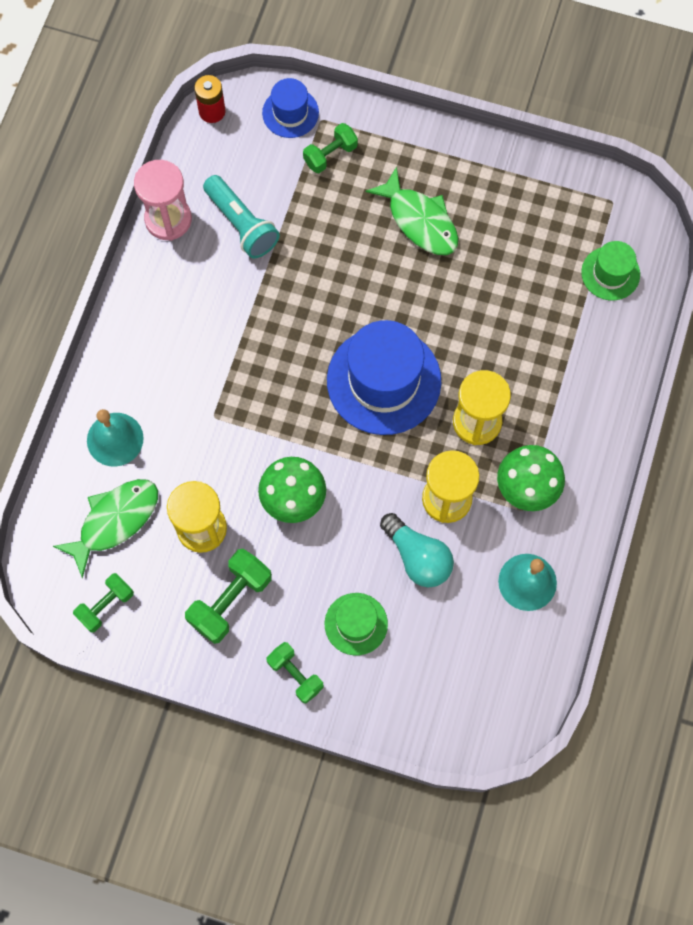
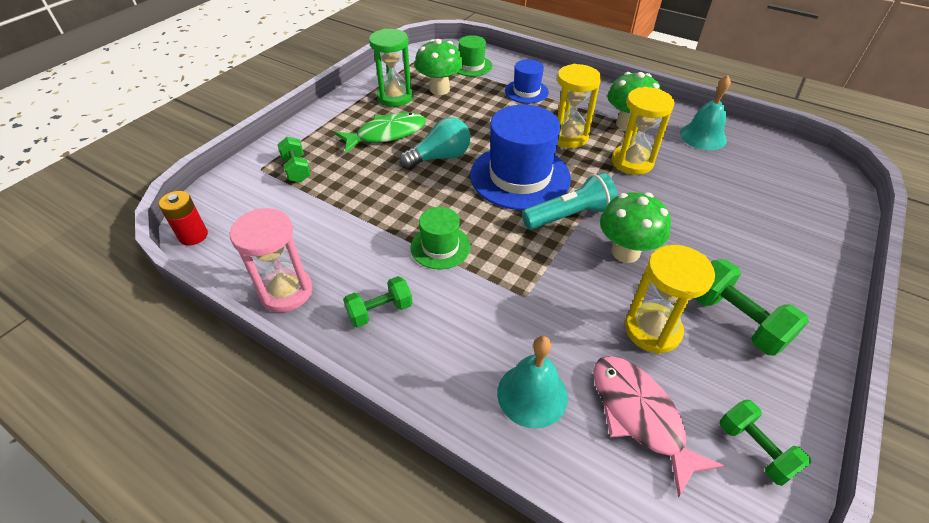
camera: 75 degrees left, 25 degrees down
(115, 521) = (639, 415): green fish -> pink fish
(241, 224) = (326, 236): turquoise flashlight -> turquoise flashlight (569, 215)
(290, 113) = (238, 185): blue hat -> blue hat (526, 91)
(295, 675) = (810, 283): green dumbbell -> green dumbbell (380, 311)
(356, 624) = (750, 233): green hat -> green hat (440, 247)
(417, 557) = (683, 186): turquoise light bulb -> turquoise light bulb (440, 157)
(500, 203) = (395, 97): none -> green hourglass
(536, 249) = (439, 89): none -> green mushroom

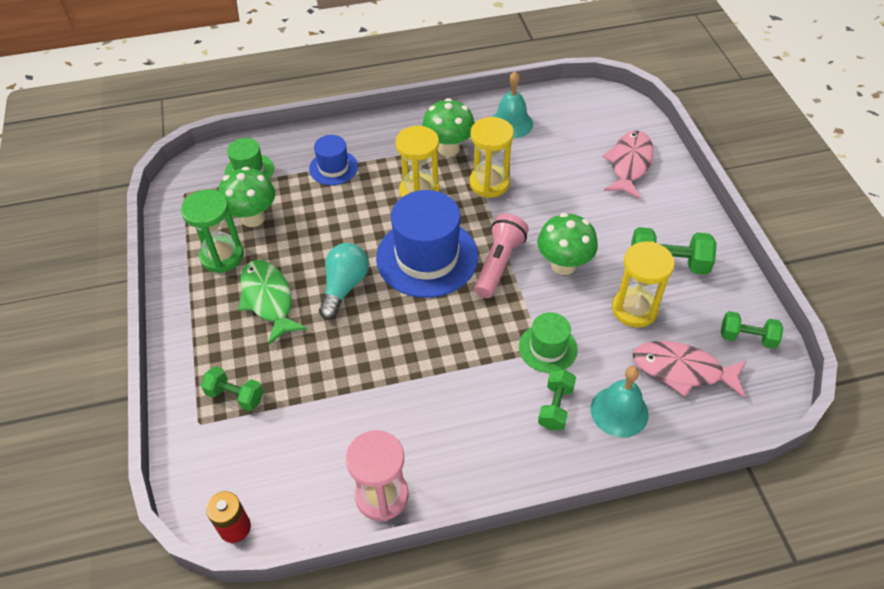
camera: 45 degrees left, 5 degrees up
(380, 311) = (466, 446): green dumbbell -> green dumbbell (555, 407)
(387, 134) = (268, 299): green fish -> green fish turned 45 degrees counterclockwise
(440, 247) = (444, 363): green hat -> green hat (548, 348)
(569, 215) = (498, 264): turquoise flashlight -> pink flashlight
(789, 223) = (629, 164): none -> pink fish

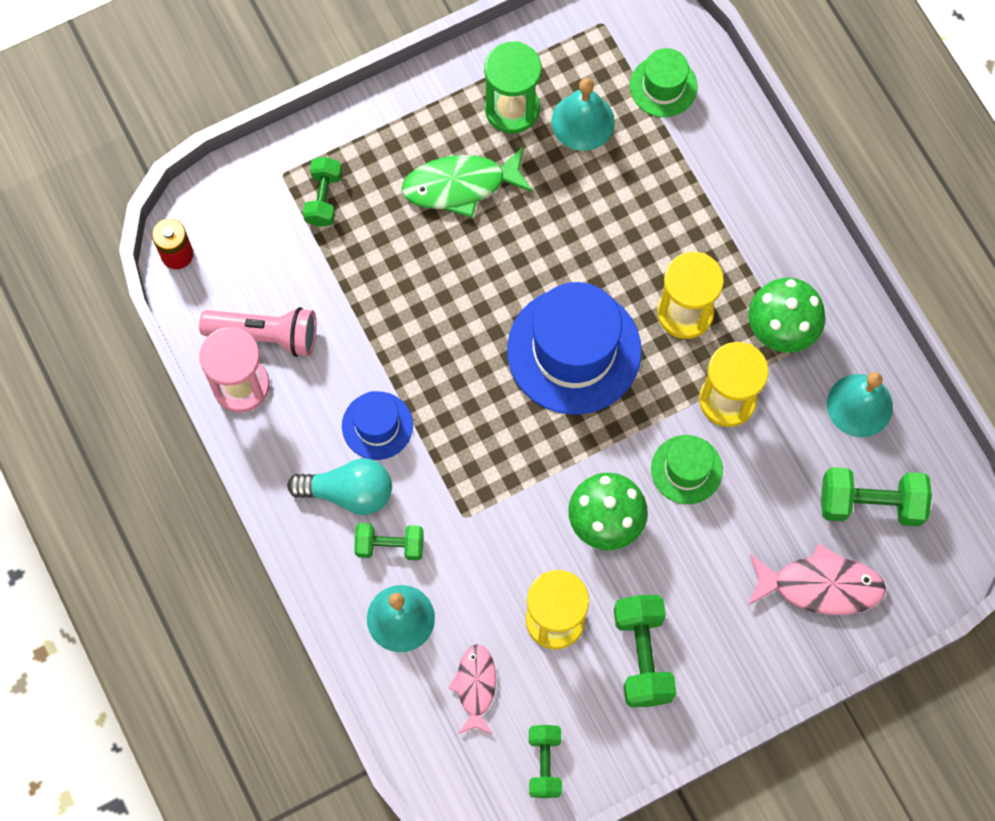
camera: 75 degrees right, 20 degrees up
(253, 218) = (583, 121): green mushroom -> turquoise bell
(268, 299) = (460, 185): green fish -> green fish turned 150 degrees counterclockwise
(333, 168) = (699, 190): blue hat -> blue hat (377, 425)
(344, 287) = (501, 265): turquoise light bulb -> turquoise light bulb (348, 492)
(498, 264) = (586, 441): pink flashlight -> pink flashlight (265, 335)
(548, 348) = (469, 523): green hat -> green hat (686, 469)
(578, 131) = (870, 503): none -> green dumbbell
(682, 370) = (475, 686): pink fish -> pink fish, size x0.65

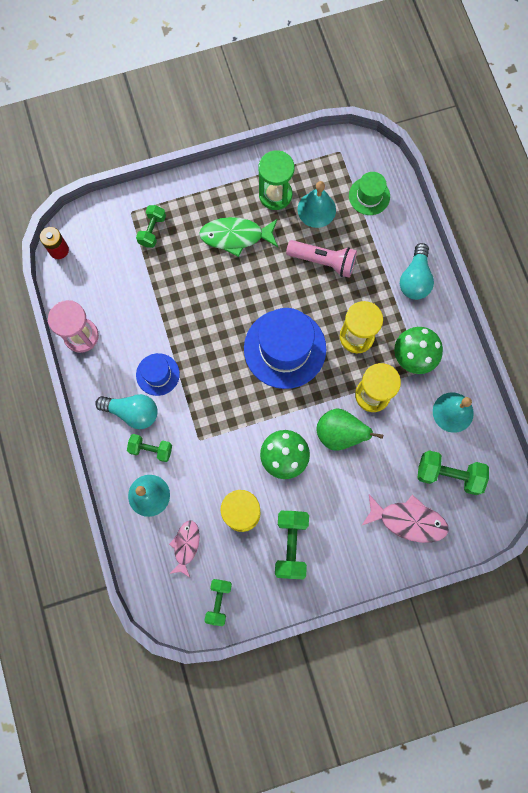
camera: 10 degrees right, 5 degrees up
(265, 335) = (101, 307): pink flashlight -> pink flashlight (323, 261)
(686, 469) = (339, 434): green hat -> green pear
(761, 206) = (415, 279): none -> turquoise light bulb

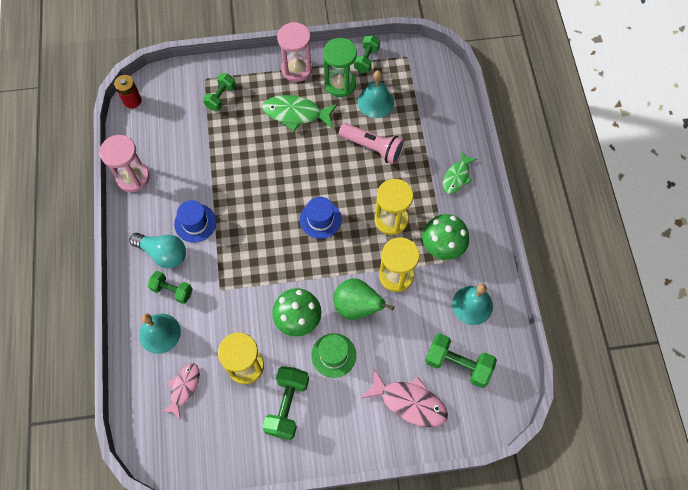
camera: 10 degrees right, 10 degrees down
(219, 601) = (203, 449): green dumbbell -> green dumbbell (366, 59)
(226, 185) = (297, 69): none -> pink hourglass
(285, 348) = (320, 219): blue hat -> blue hat, size x0.53
(369, 196) = (427, 98): green hat -> green hat (333, 355)
(415, 279) = (457, 177): turquoise light bulb -> green fish

